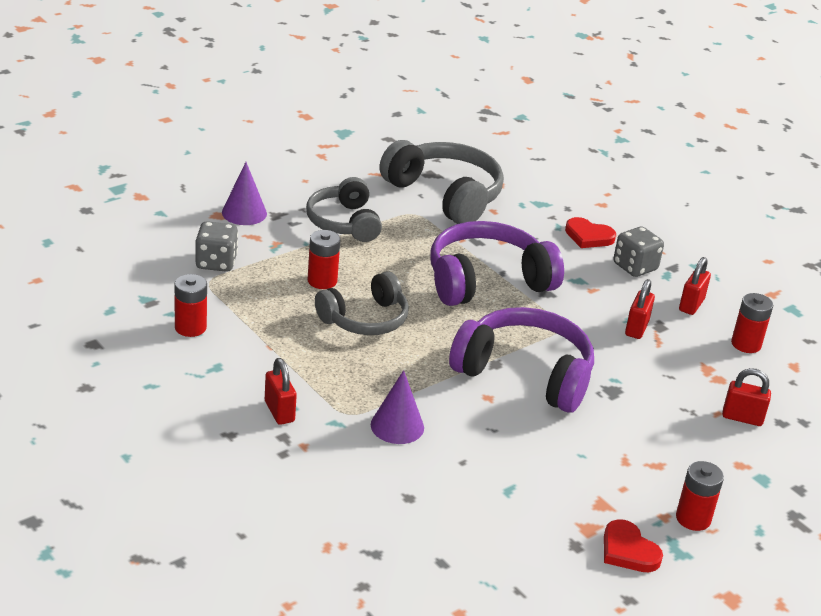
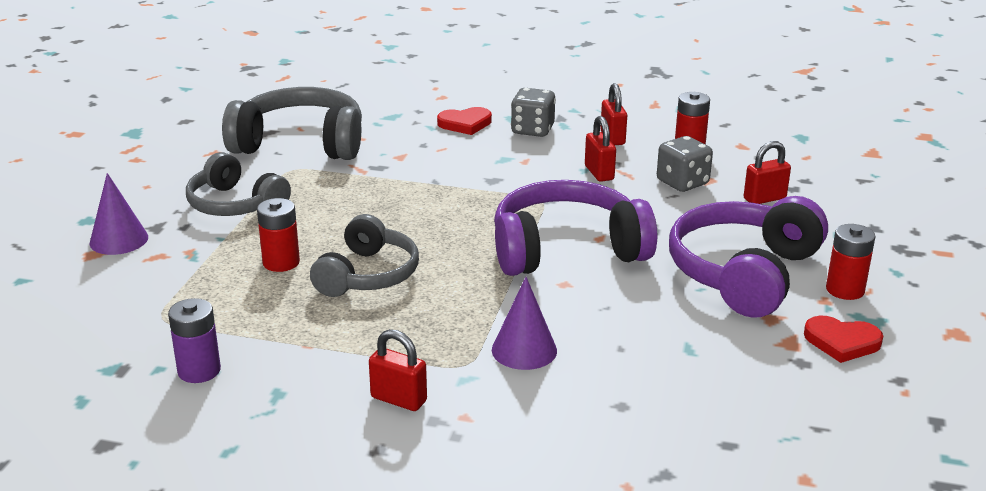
camera: 35 degrees left, 5 degrees down
(190, 327) = (199, 371): red battery -> purple battery
(216, 262) = (147, 297): grey dice -> grey dice (682, 183)
(487, 281) = (431, 193): purple headphones -> purple headphones (744, 274)

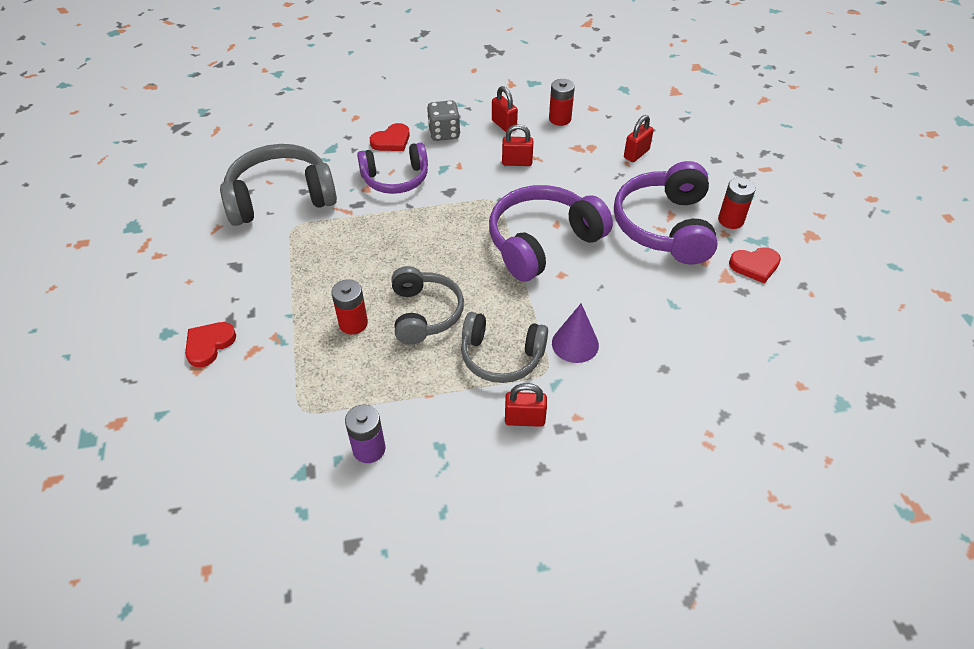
camera: 25 degrees left, 20 degrees up
(119, 240) = (209, 345): purple cone -> red heart
(235, 204) = (275, 277): grey headphones -> grey headphones (501, 356)
(440, 155) = (395, 178): none -> purple headphones
(599, 173) = (517, 162): red padlock -> red padlock turned 45 degrees counterclockwise
(682, 183) = (576, 155): grey dice -> none

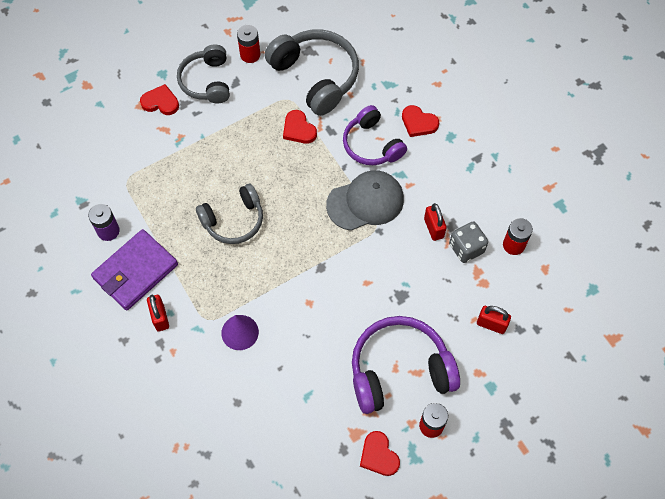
camera: 70 degrees right, 15 degrees up
(339, 228) = (298, 129): none -> red heart
(353, 323) = (208, 178): red battery -> red battery (250, 55)
(444, 133) = (447, 158): grey dice -> grey dice (466, 248)
(446, 431) = (135, 271): none -> purple wallet
(461, 200) = (365, 202): none -> grey cap
(501, 356) = (211, 285): grey headphones -> grey headphones (207, 81)
(504, 125) = (481, 201): red padlock -> none
(543, 242) = (340, 278): purple headphones -> none

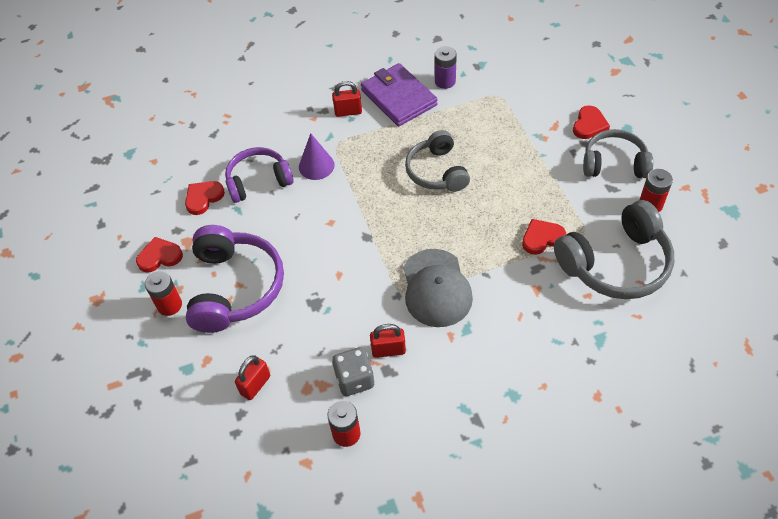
camera: 105 degrees right, 10 degrees down
(372, 144) = (512, 306): purple headphones -> purple headphones (258, 181)
(418, 123) = (537, 362): red heart -> red heart (203, 198)

